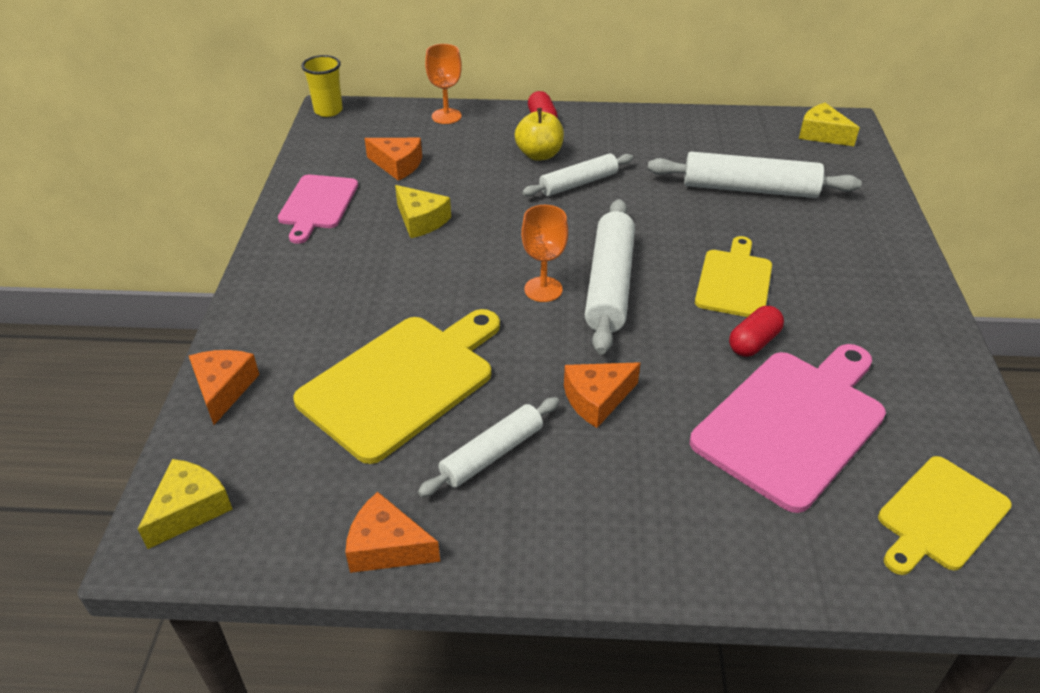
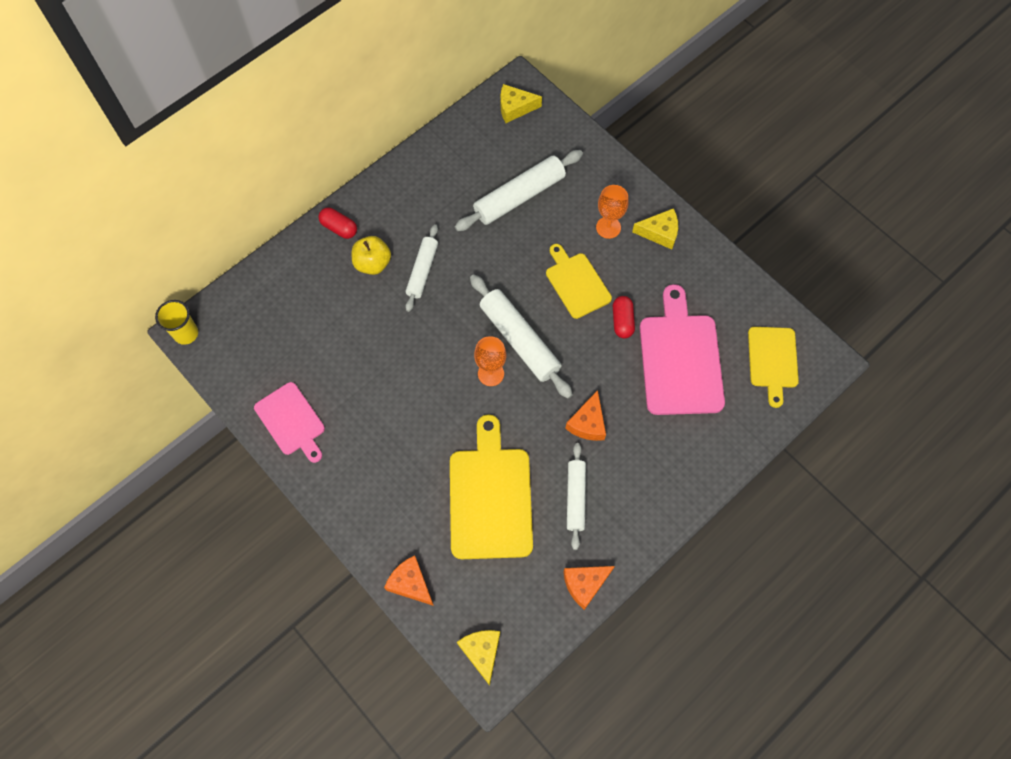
camera: 45 degrees left, 25 degrees up
(397, 165) = (297, 346): orange cheese -> none
(421, 220) = (368, 380): yellow cheese -> yellow cheese (660, 232)
(446, 116) = (273, 274): orange goblet -> orange goblet (608, 227)

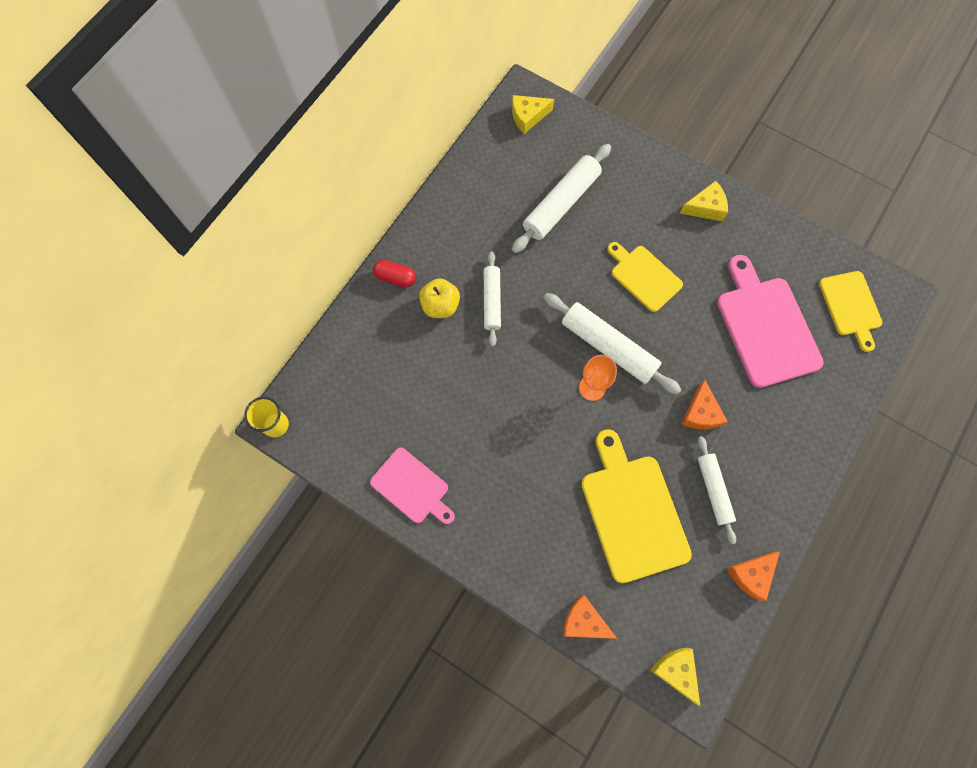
camera: 15 degrees left, 5 degrees up
(608, 227) = (655, 214): orange goblet -> none
(622, 321) = (699, 303): red capsule -> none

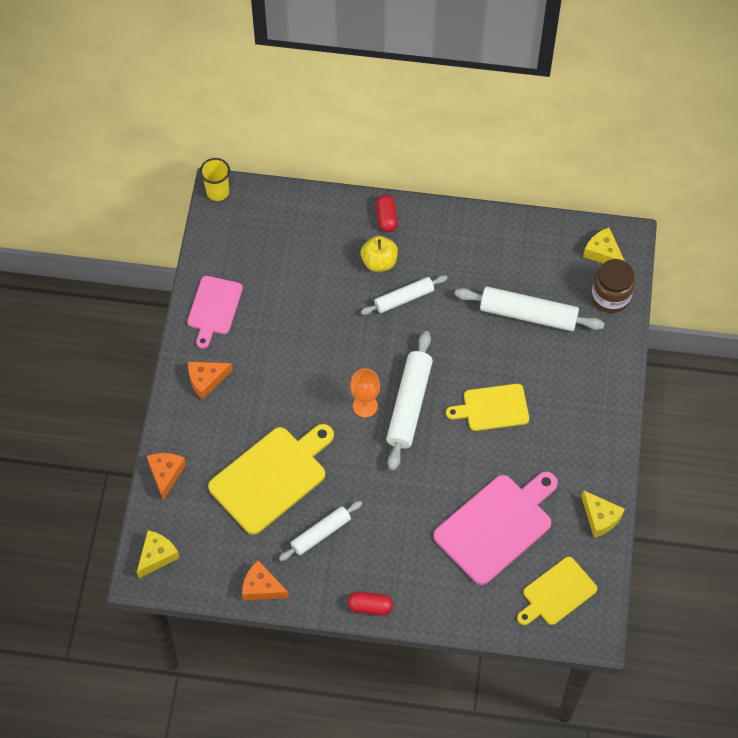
camera: 65 degrees right, 10 degrees down
(575, 131) = (610, 297): none -> brown jar
(644, 276) = (492, 408): yellow cutting board -> yellow cutting board turned 120 degrees counterclockwise
(700, 413) = (385, 499): orange cheese -> orange cheese (206, 380)
(705, 207) = (592, 434): yellow cheese -> yellow cheese (600, 517)
(808, 477) = (370, 606): none -> red capsule

